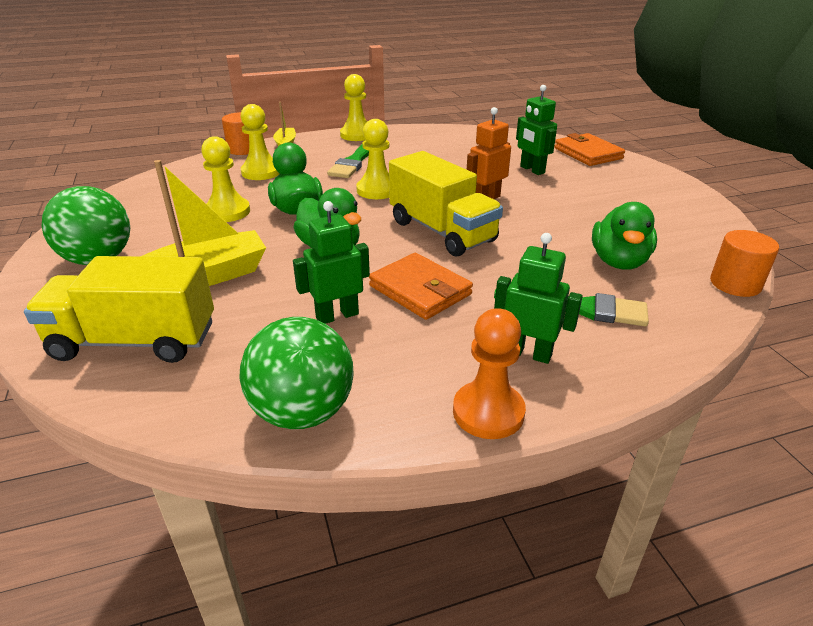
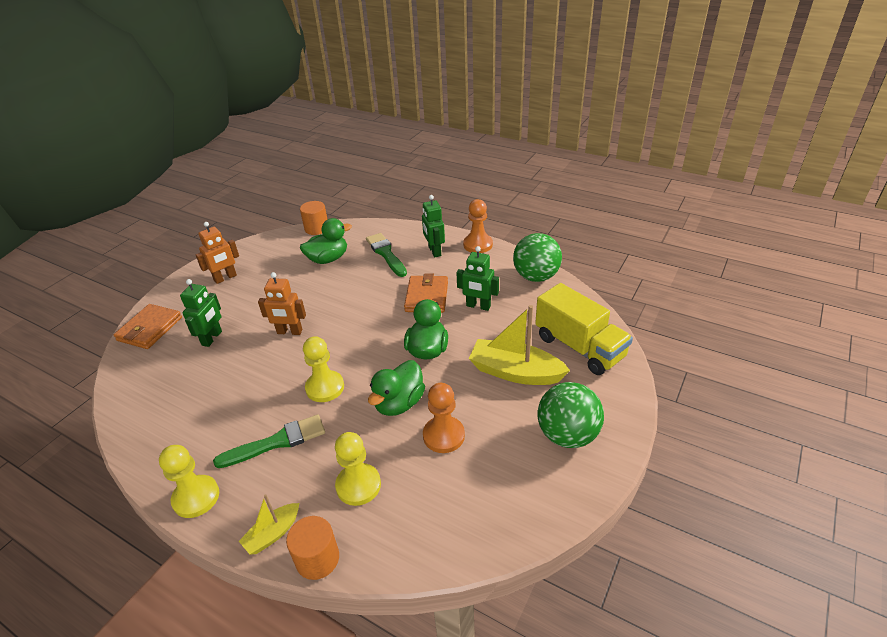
camera: 130 degrees left, 5 degrees up
(227, 212) = (443, 436): yellow pawn -> orange pawn
(442, 231) = (357, 324): yellow truck -> none
(647, 197) = (225, 278): none -> orange robot

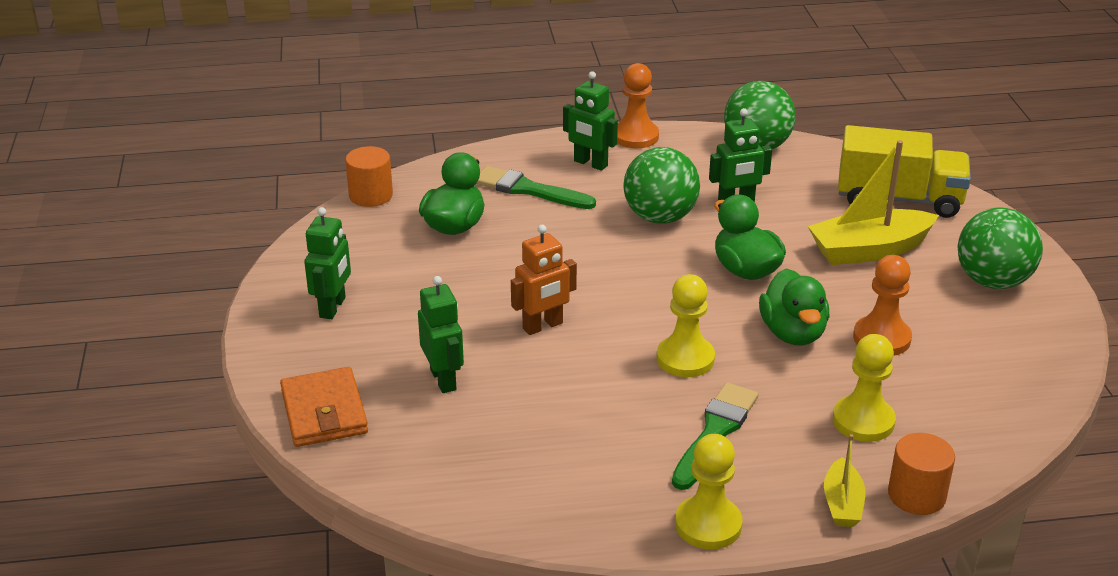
camera: 40 degrees left, 5 degrees down
(225, 278) = (333, 307): orange robot -> green robot
(427, 297) = (660, 217): orange wallet -> green ball

